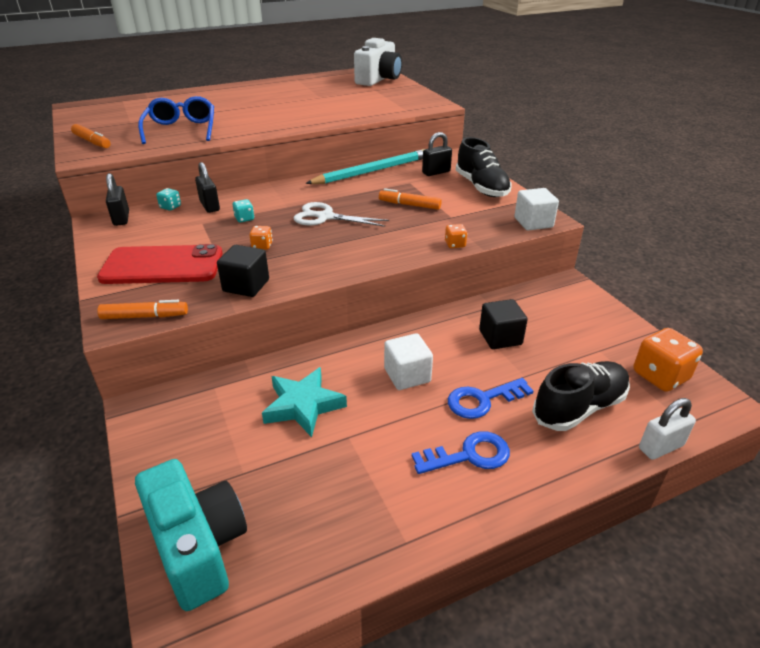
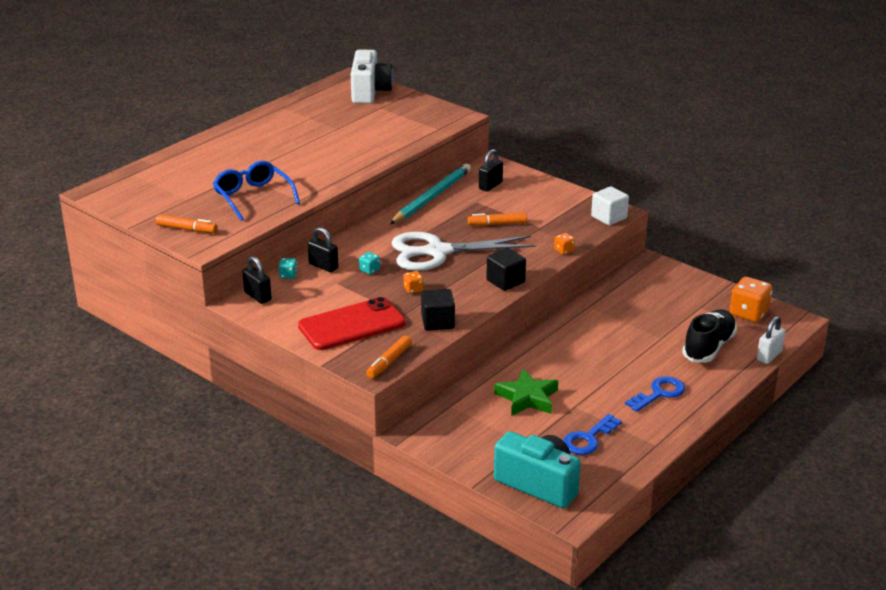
camera: 25 degrees left, 5 degrees down
(145, 316) = (389, 362): orange marker -> orange marker turned 150 degrees clockwise
(303, 405) = (527, 398): turquoise star -> green star
(325, 217) = (437, 252): white scissors -> white scissors, size x1.64
(407, 375) = (581, 359): white cube -> none
(481, 187) = (542, 193): black shoe -> none
(482, 400) = (644, 360): blue key -> blue key (588, 439)
(500, 337) = (627, 316): black cube -> black cube (505, 281)

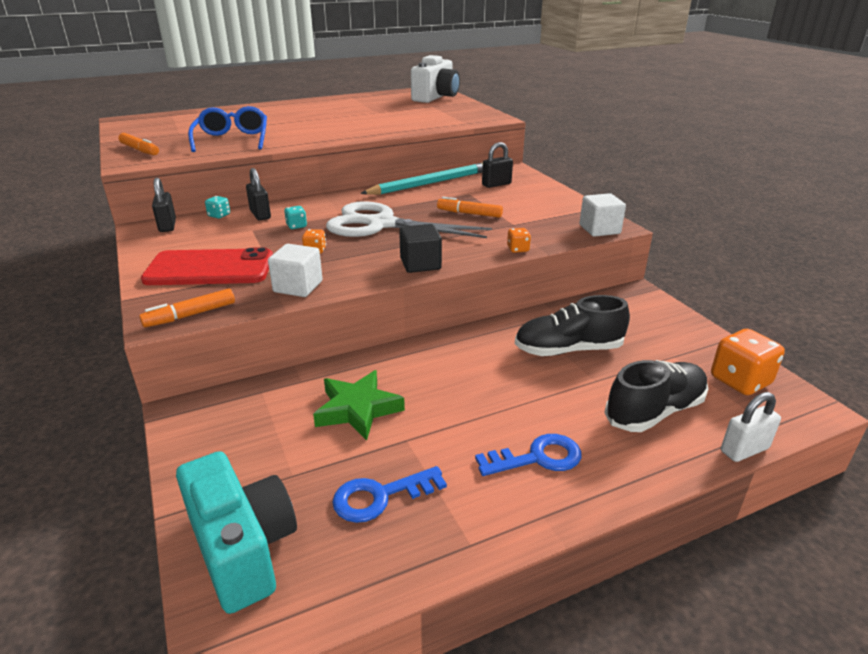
camera: 25 degrees right, 0 degrees up
(437, 322) = (298, 287): black cube -> white cube
(630, 321) = (568, 350): none -> black shoe

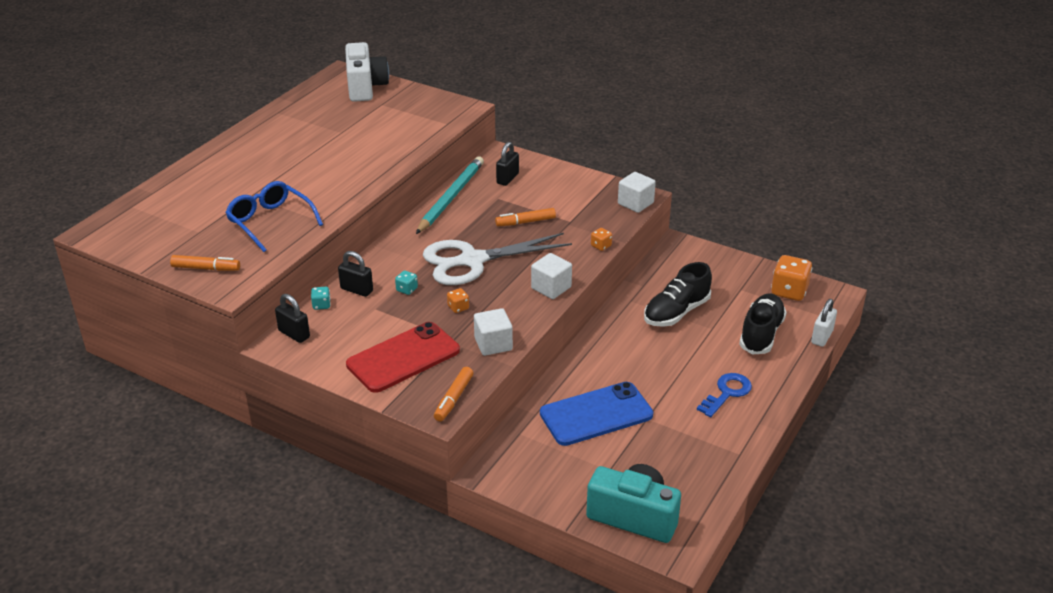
camera: 35 degrees left, 5 degrees up
(357, 409) = (596, 414): green star -> blue phone
(380, 496) = (670, 455): blue key -> none
(420, 264) = (551, 288): black cube -> white cube

